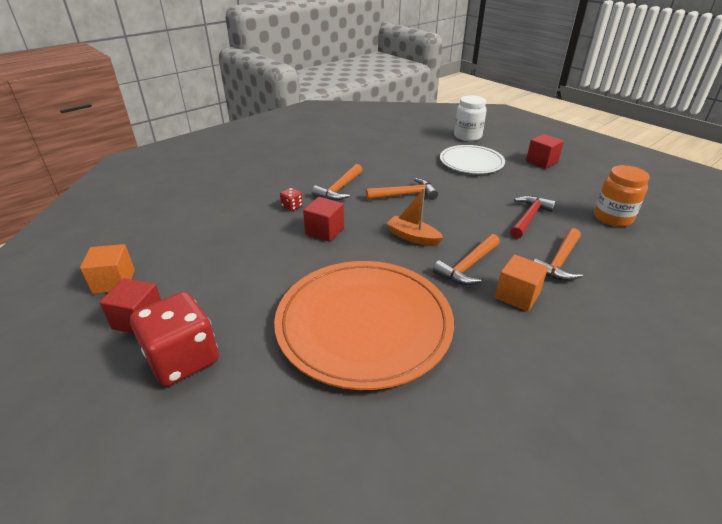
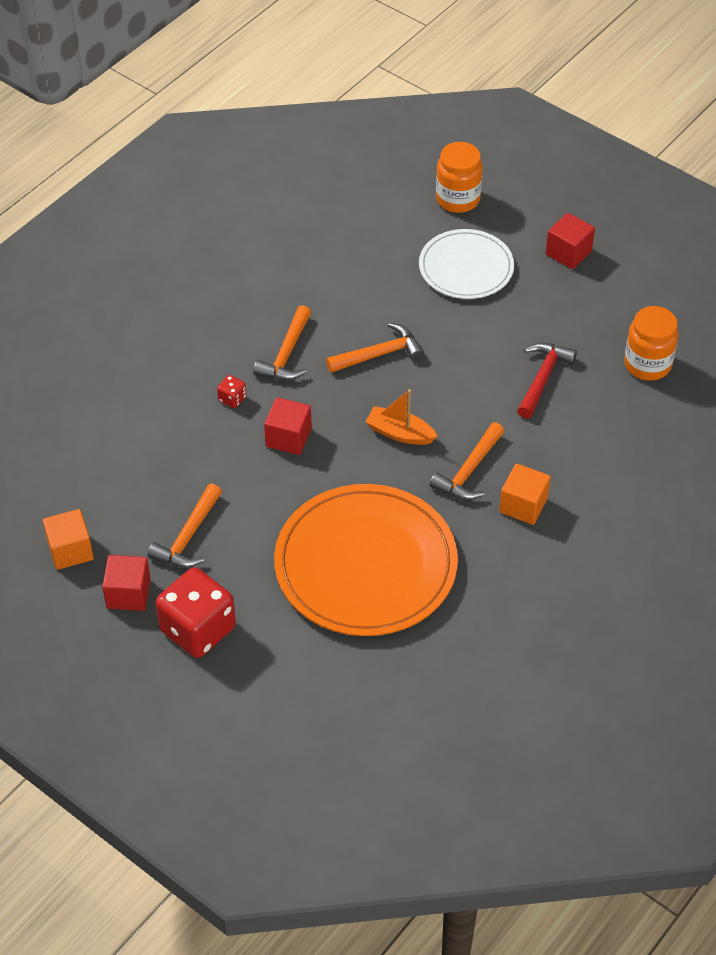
camera: 10 degrees left, 15 degrees up
(467, 136) = (458, 199): white jar -> orange jar
(559, 262) = (573, 449): orange hammer -> orange hammer (188, 536)

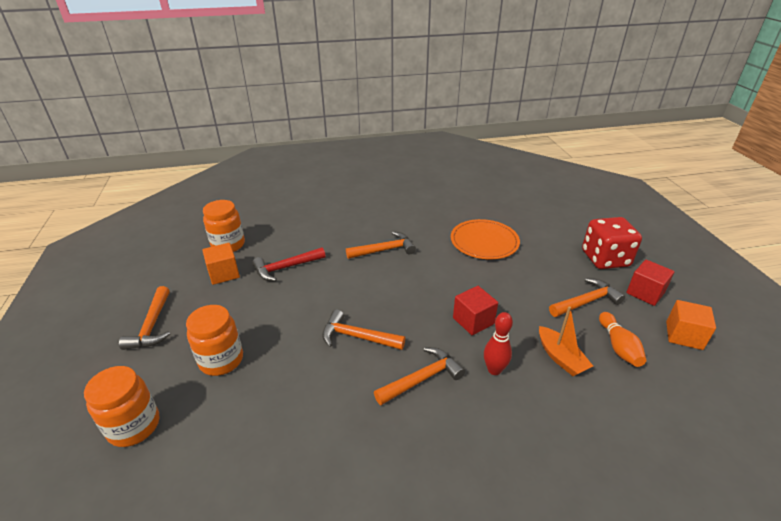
camera: 140 degrees left, 15 degrees down
(131, 494) = (618, 346): none -> orange bowling pin
(232, 399) = (494, 370): red dice -> red bowling pin
(365, 564) = (484, 241): orange plate -> orange plate, size x0.59
(399, 433) = (400, 285): orange boat -> orange boat (560, 358)
(466, 267) = (221, 360): white plate -> orange jar
(523, 505) = (377, 226): orange cube -> orange cube (224, 273)
(568, 253) = (152, 325): red cube -> orange hammer

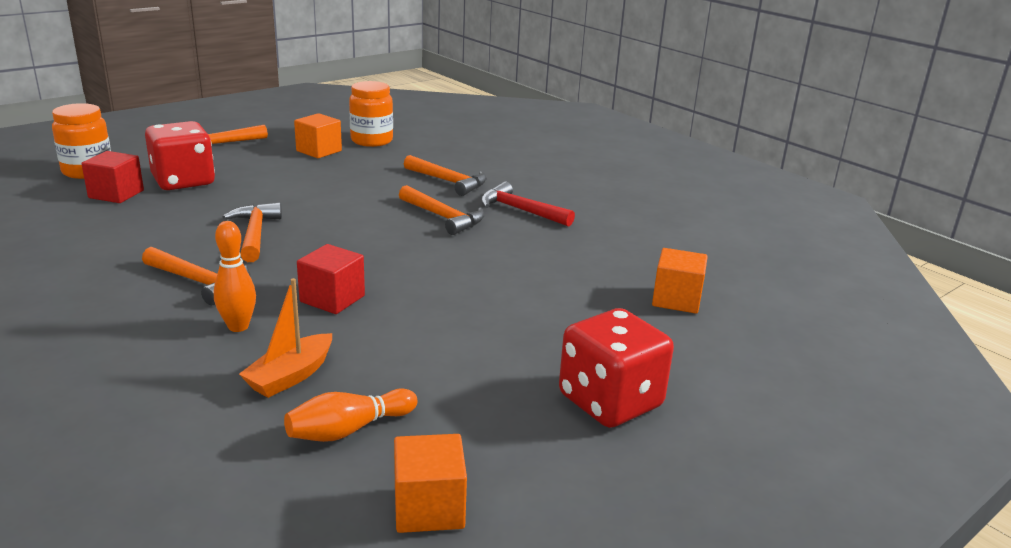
camera: 60 degrees right, 10 degrees down
(221, 360) = (183, 181): orange jar -> red dice
(286, 267) = (354, 174): red hammer -> red hammer (521, 210)
(484, 241) = (540, 281): orange plate -> none
(494, 370) = (238, 326): red bowling pin -> orange bowling pin
(520, 211) = (676, 300): none -> orange cube
(586, 302) = (451, 389): orange hammer -> orange hammer (448, 181)
(645, 293) = (535, 455): red cube -> red cube (116, 194)

